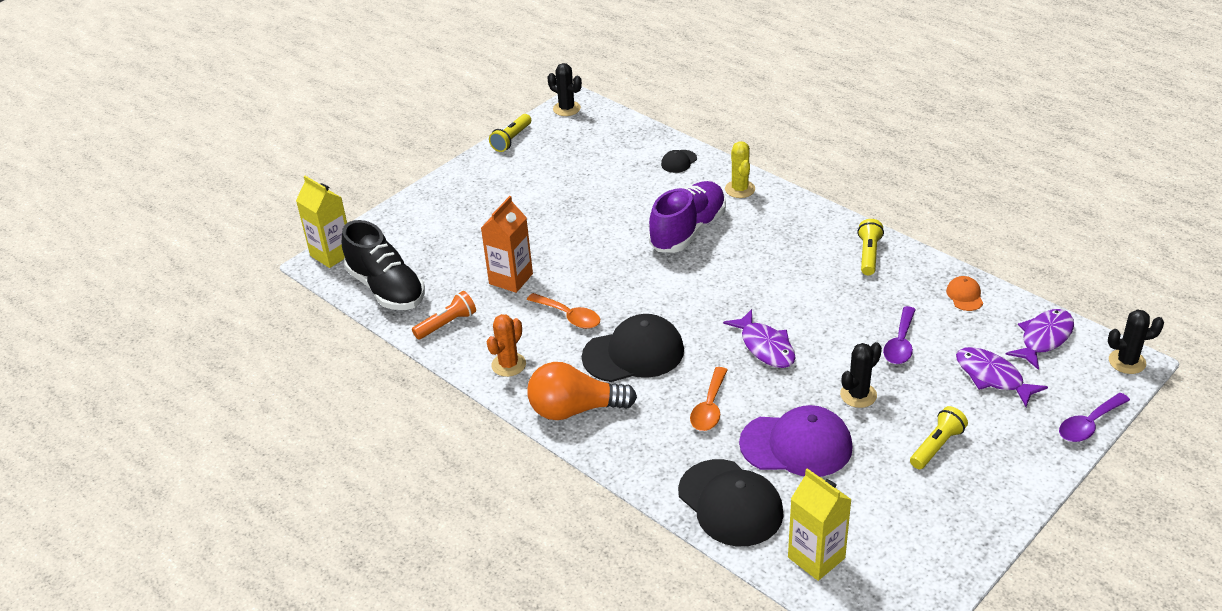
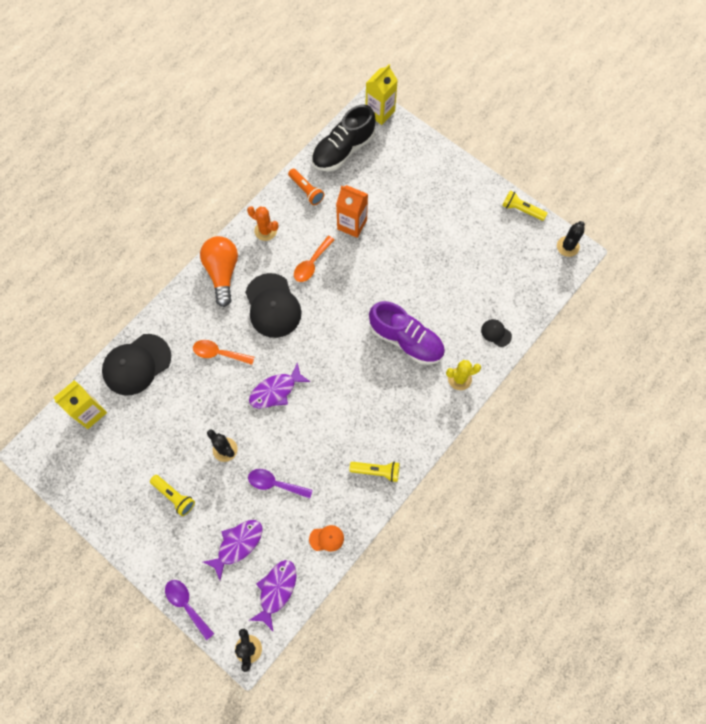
camera: 85 degrees right, 30 degrees up
(796, 445) = (182, 406): purple cap -> none
(1044, 338) = (276, 590): purple fish -> purple fish turned 105 degrees counterclockwise

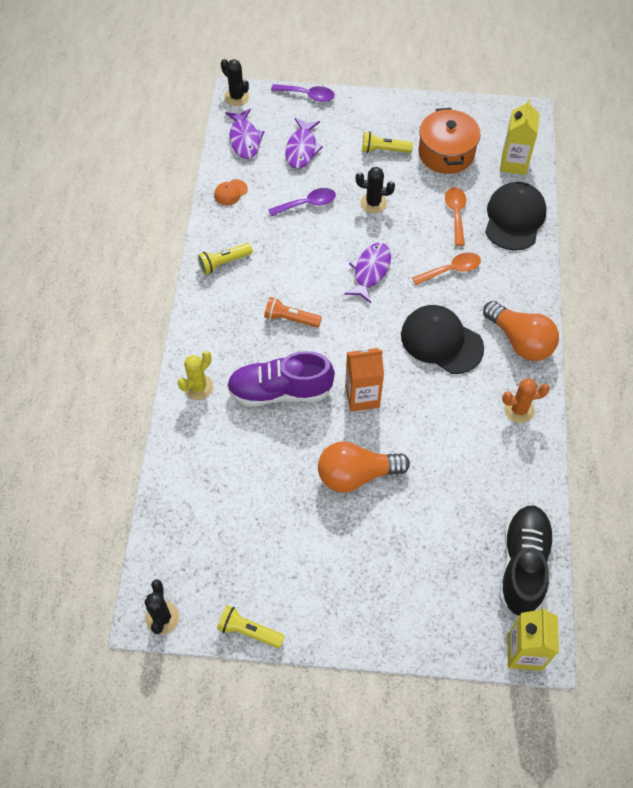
camera: 145 degrees right, 10 degrees down
(130, 458) = (446, 153): none -> orange pot
(306, 190) = (518, 484): orange flashlight -> orange flashlight (290, 319)
(311, 264) = (440, 406): orange spoon -> orange spoon (456, 214)
(352, 224) = (434, 477): orange carton -> orange carton (362, 396)
(398, 255) = (356, 475): none -> orange light bulb
(496, 333) = (188, 457): black cap -> none
(521, 210) = (249, 631): yellow flashlight -> yellow flashlight turned 150 degrees counterclockwise

